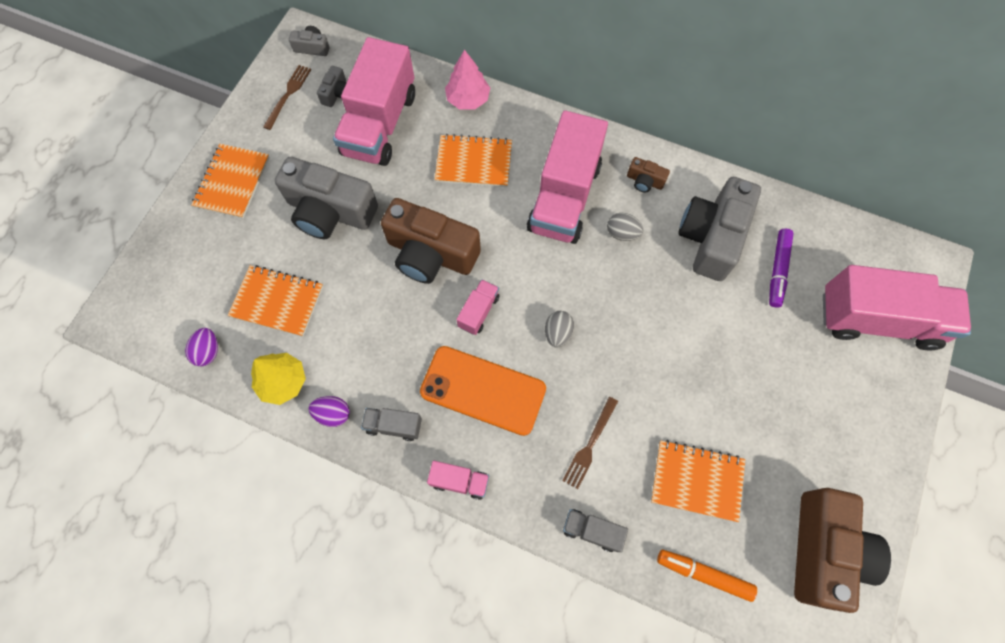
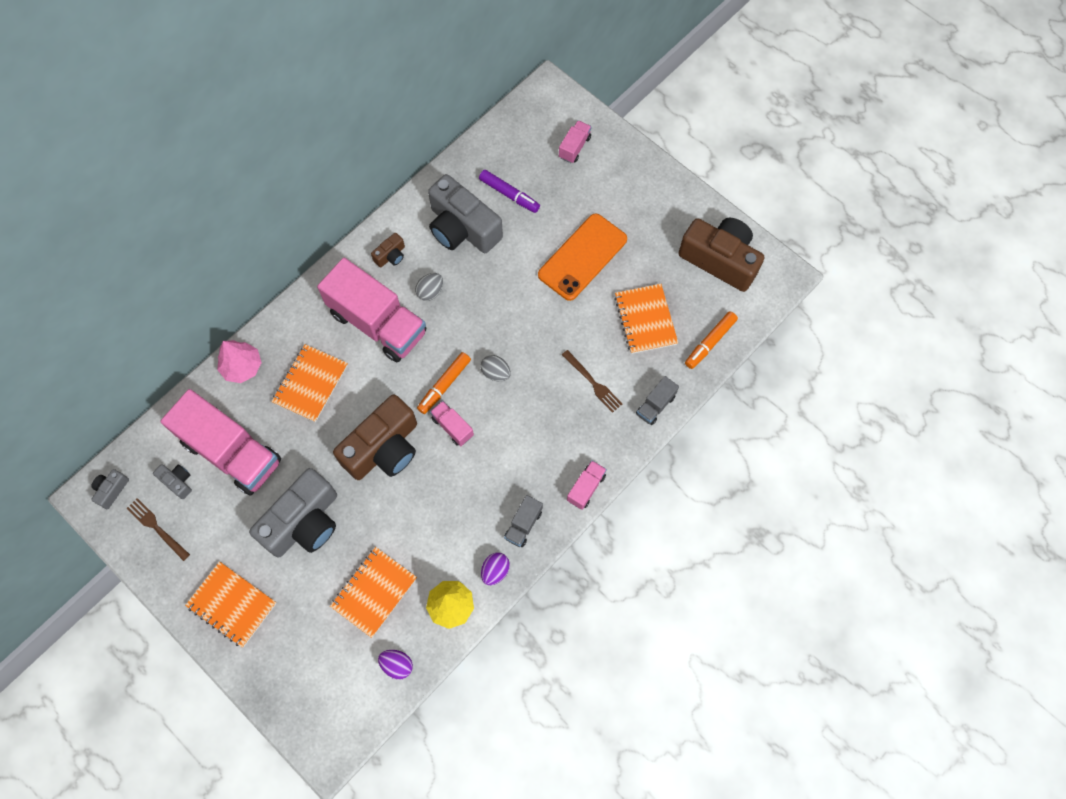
camera: 70 degrees left, 0 degrees up
(483, 390) = (520, 446): orange phone -> orange phone (582, 257)
(522, 286) = (444, 385): none -> orange marker
(696, 480) = (645, 320): orange notebook -> orange notebook turned 45 degrees counterclockwise
(877, 319) = (574, 147): pink truck -> pink truck, size x0.43

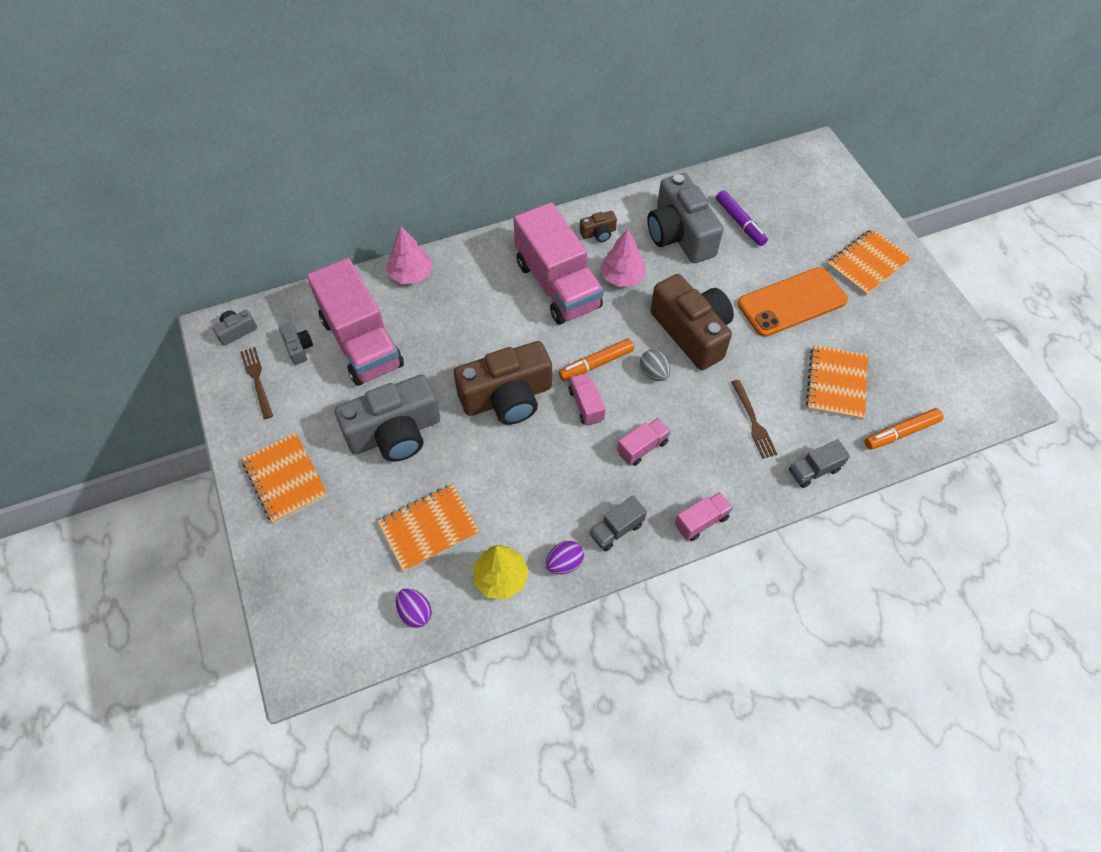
camera: 25 degrees right, 10 degrees down
(310, 384) = (466, 312): orange notebook -> orange notebook (867, 263)
(430, 291) = (622, 277): grey egg -> pink tree
(574, 147) = (824, 205): pink truck -> pink truck (642, 447)
(720, 260) = (943, 358): brown camera -> brown camera (692, 332)

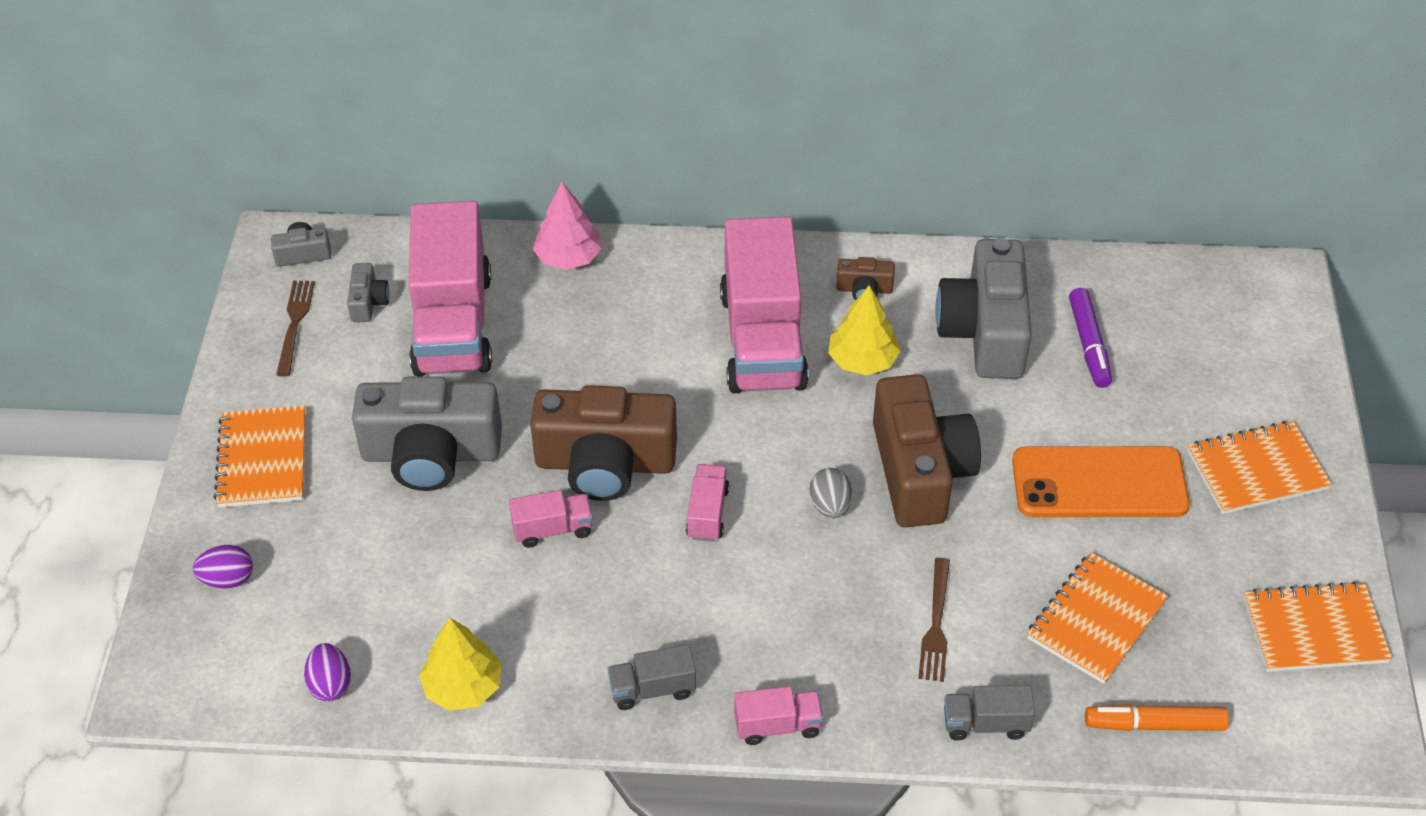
camera: 25 degrees right, 10 degrees down
(429, 528) = (406, 589): orange notebook -> orange notebook (1314, 630)
(564, 563) = (557, 703): purple egg -> purple egg (228, 579)
(596, 364) = (754, 464): orange marker -> none
(622, 277) = (862, 360): pink tree -> yellow tree
(642, 447) = (753, 598): pink truck -> pink truck (553, 529)

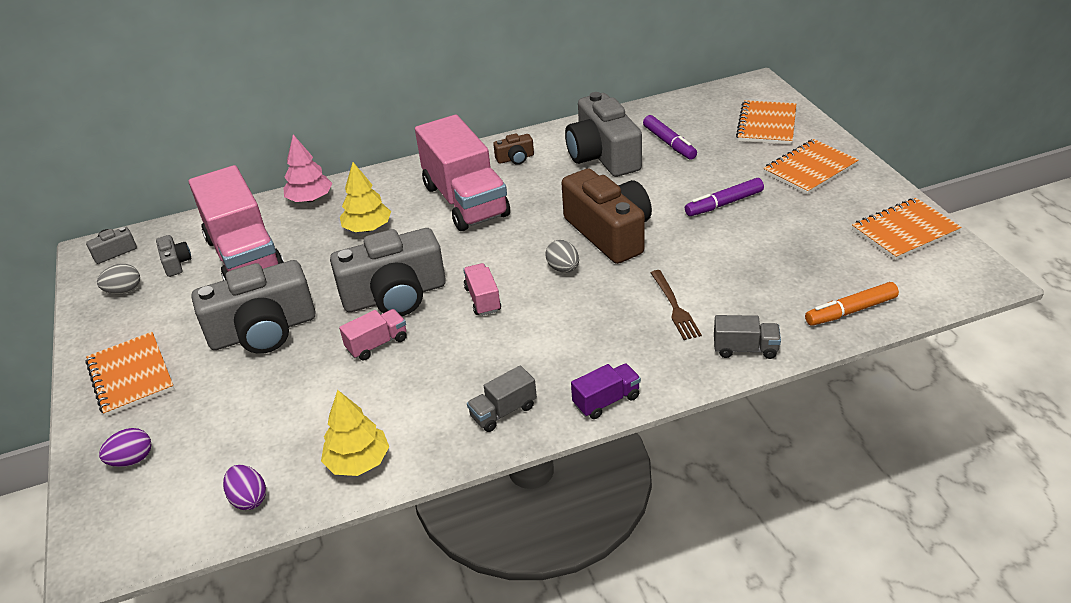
camera: 20 degrees left, 10 degrees down
(295, 323) = (124, 291): brown fork -> grey egg
(605, 463) = (395, 295): brown camera -> grey camera
(777, 725) = (606, 401): pink truck -> purple truck
(862, 360) = (536, 191): yellow tree -> yellow tree (367, 228)
(985, 724) = (745, 349): grey truck -> grey truck turned 150 degrees counterclockwise
(1095, 620) = (773, 270): orange notebook -> orange notebook (766, 125)
(1099, 483) = (724, 204): orange phone -> purple marker

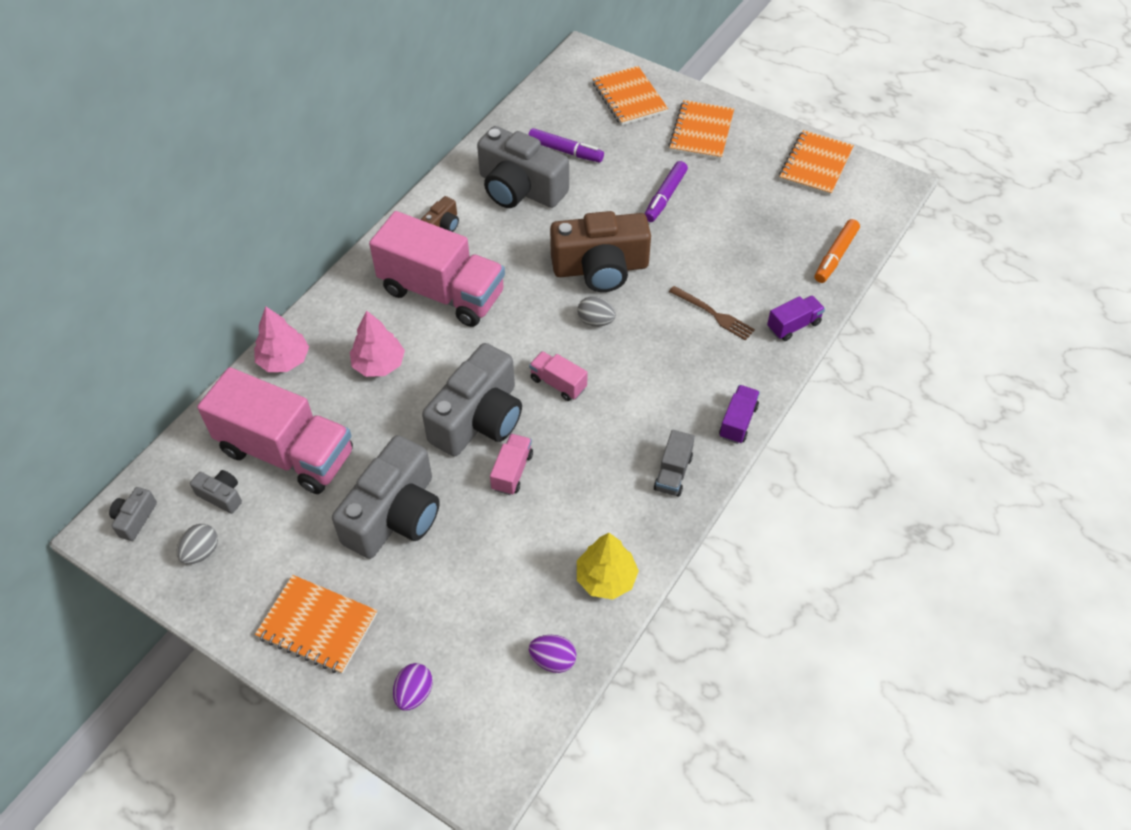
camera: 40 degrees left, 15 degrees up
(367, 228) = (379, 364): yellow tree -> pink tree
(609, 233) = (600, 268): brown camera -> brown camera turned 150 degrees clockwise
(745, 349) = (793, 325): grey truck -> purple truck

